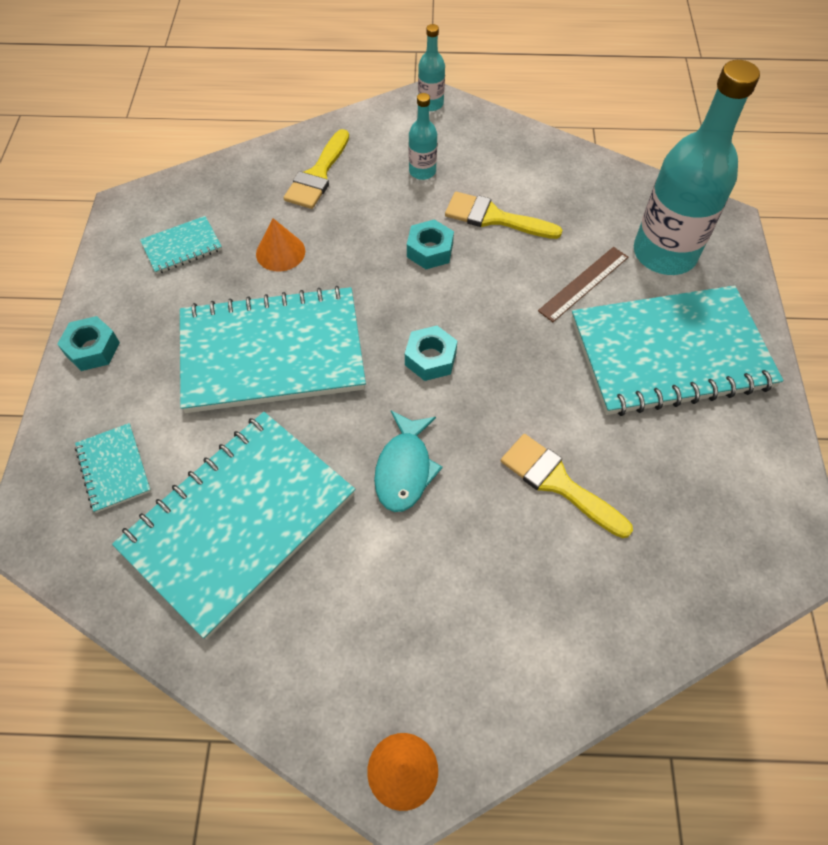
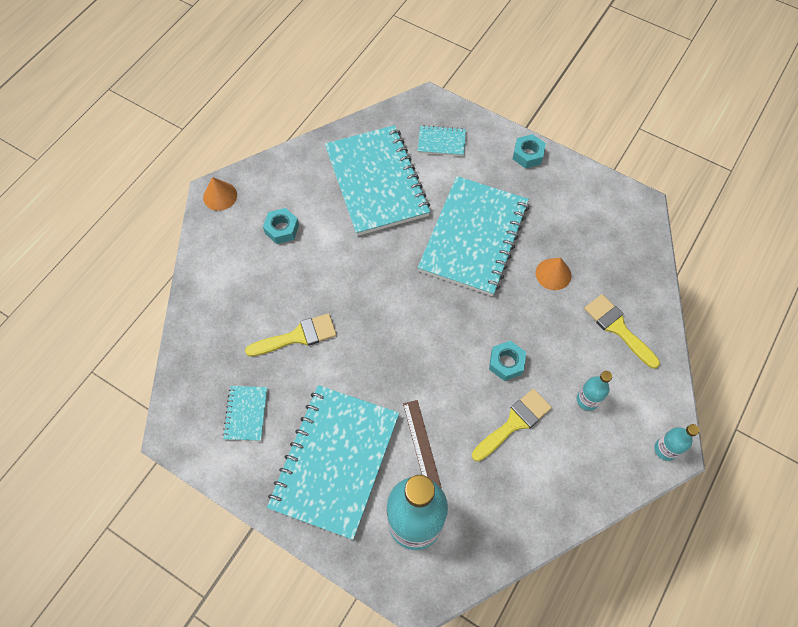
camera: 120 degrees right, 5 degrees up
(182, 247) = (587, 222): turquoise notebook -> turquoise notebook (246, 414)
(404, 469) = (356, 266): turquoise fish -> none
(430, 358) = (419, 317): turquoise nut -> turquoise nut (282, 229)

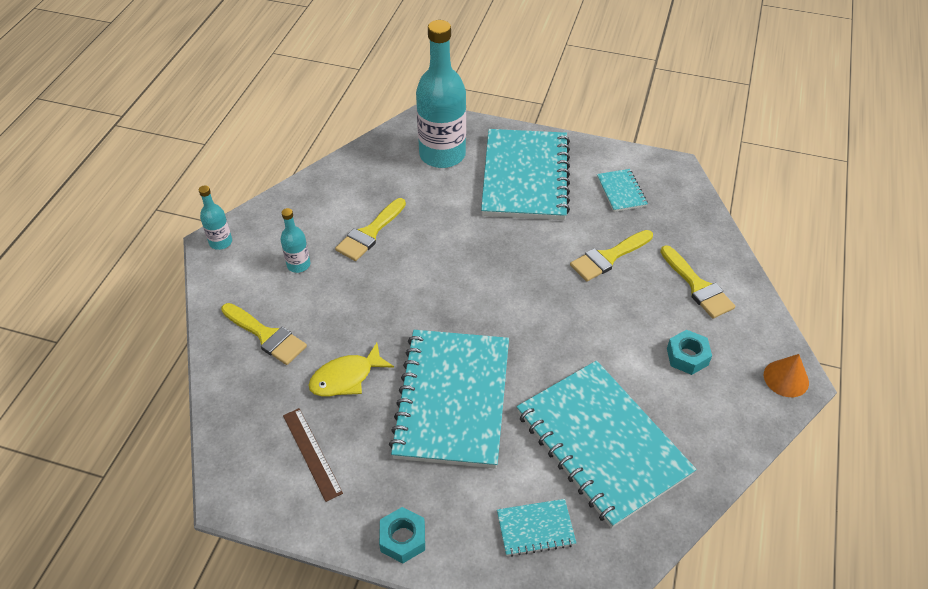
camera: 165 degrees right, 15 degrees down
(236, 288) = (697, 286): none -> yellow brush
(421, 445) = (453, 201): brown ruler -> brown ruler (312, 453)
(506, 363) = (386, 278): turquoise nut -> none
(553, 274) = (346, 377): orange cone -> yellow fish

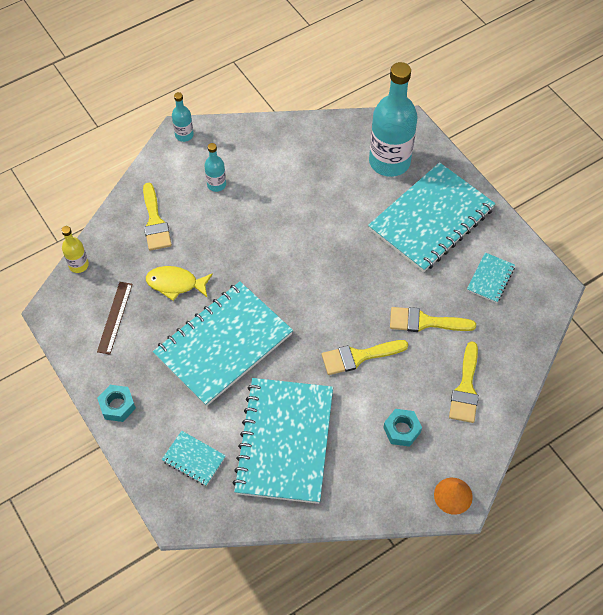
camera: 40 degrees right, 10 degrees up
(219, 430) = (78, 265): none -> yellow bottle
(370, 233) = (282, 191): yellow brush -> yellow brush (358, 356)

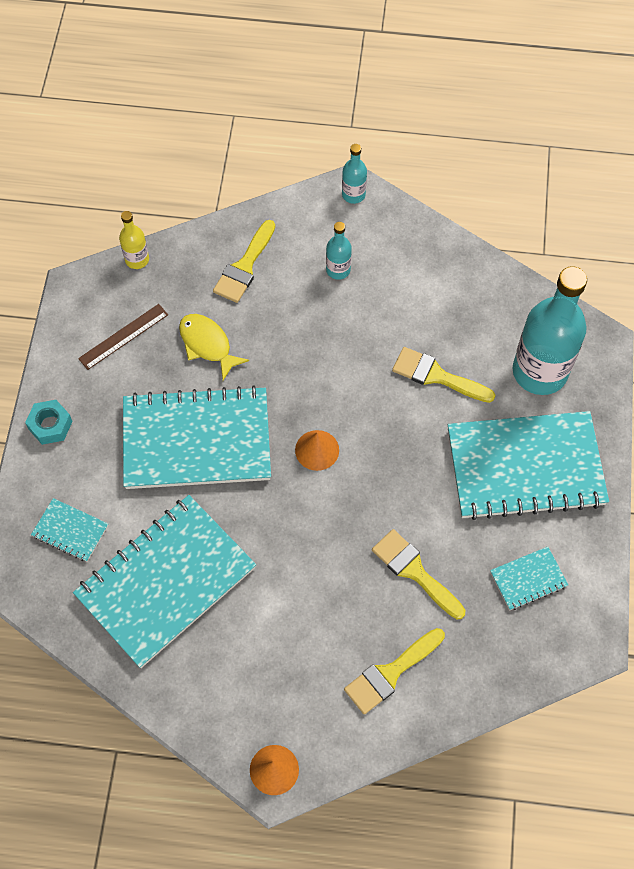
camera: 40 degrees right, 5 degrees up
(193, 459) = (70, 531): turquoise notebook -> turquoise notebook turned 45 degrees counterclockwise
(303, 296) = (317, 450): none -> orange cone
(358, 356) = (314, 554): yellow brush -> yellow brush (436, 376)
(401, 430) = (286, 662): turquoise nut -> none

